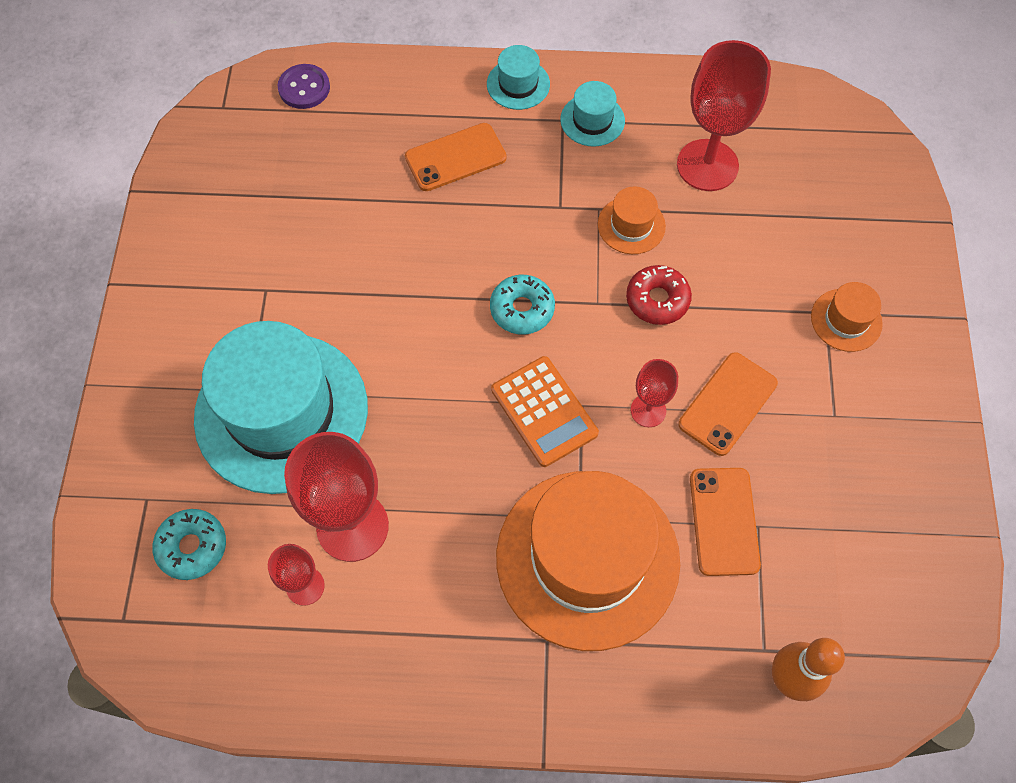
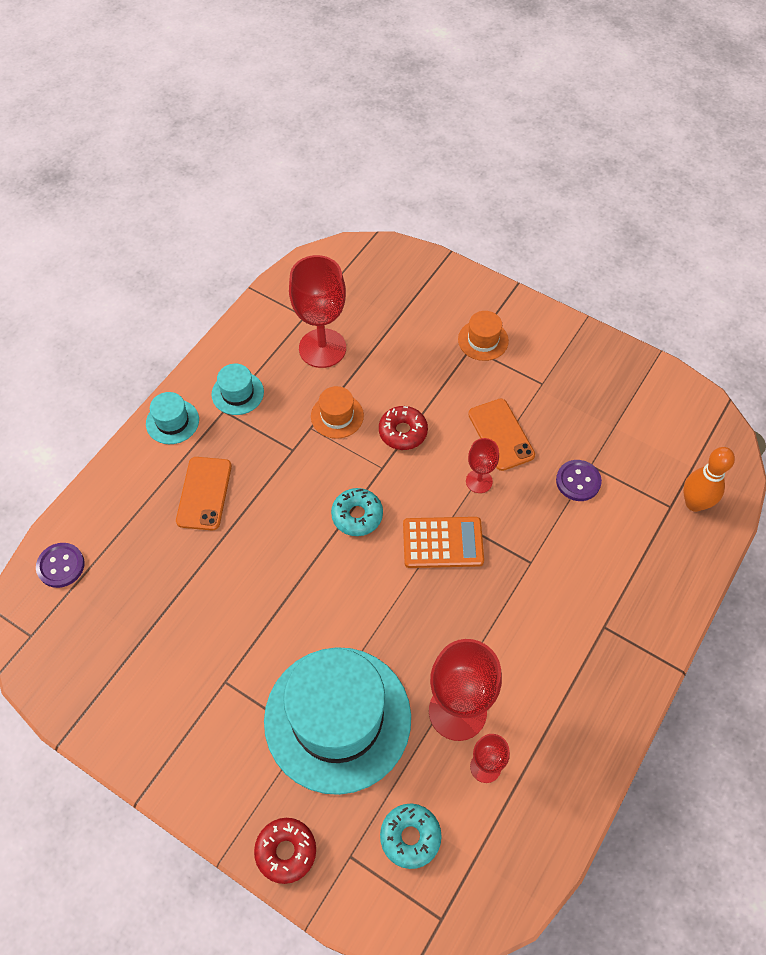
camera: 60 degrees left, 5 degrees down
(123, 437) = (286, 851): none -> red donut
(587, 558) = (561, 572): orange hat -> none
(724, 521) = (578, 481): orange phone -> purple button

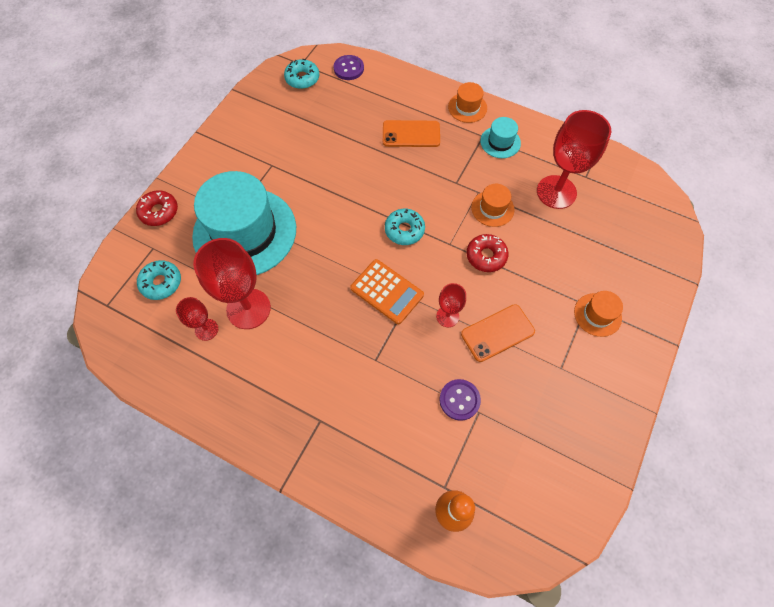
camera: 85 degrees right, 5 degrees up
(63, 634) = (302, 78): none -> turquoise donut
(172, 421) = (467, 107): turquoise hat -> orange hat
(443, 542) = (387, 291): orange calculator -> orange calculator turned 45 degrees counterclockwise

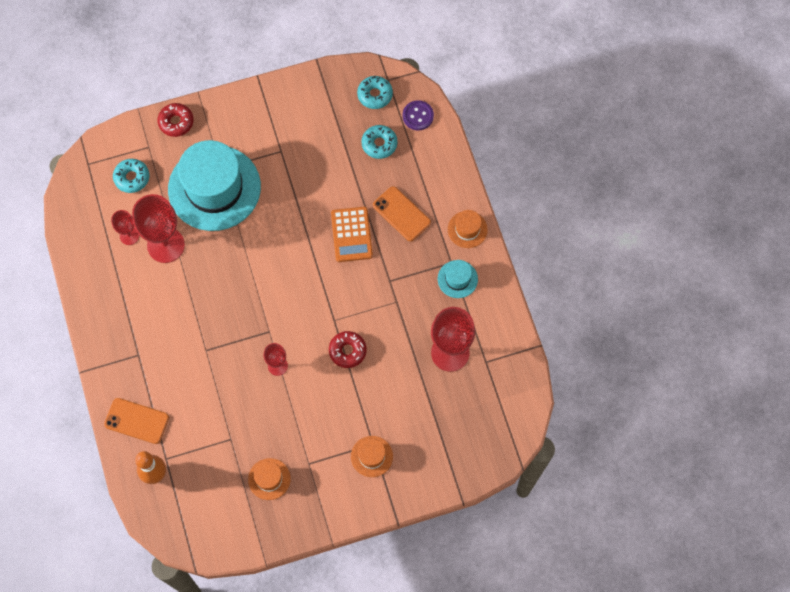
camera: 45 degrees right, 5 degrees up
(387, 291) = (259, 314): orange calculator -> orange calculator (351, 234)
(404, 230) = (316, 282): turquoise donut -> turquoise donut (379, 144)
(459, 400) = (227, 421): purple button -> none
(492, 208) = (391, 323): orange hat -> orange hat (269, 479)
(497, 333) = (296, 405): orange phone -> orange phone (136, 421)

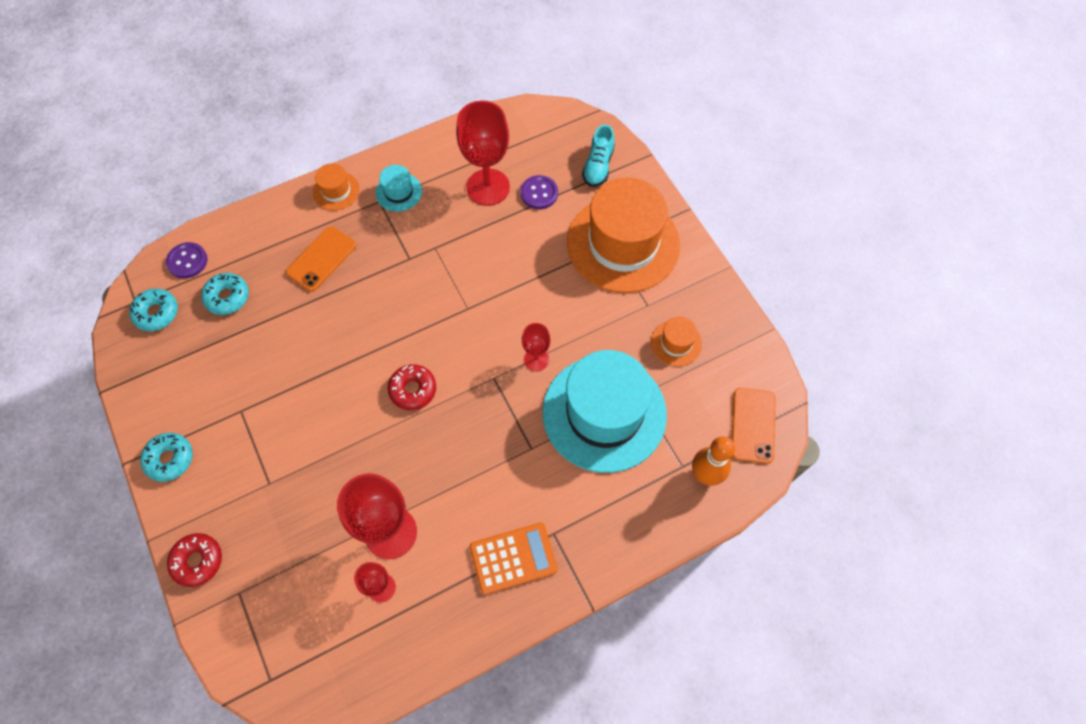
camera: 100 degrees left, 5 degrees down
(132, 178) = (290, 605): turquoise donut -> turquoise donut (169, 459)
(136, 421) = (643, 514): orange phone -> orange phone (753, 425)
(214, 188) = (299, 485): turquoise hat -> turquoise hat (604, 413)
(347, 351) = (504, 287): red donut -> red donut (413, 390)
(351, 234) = (353, 307): orange calculator -> orange calculator (513, 558)
(371, 456) = (623, 243): orange hat -> orange hat, size x2.35
(436, 395) = (539, 193): none -> purple button
(457, 451) = (598, 166): none -> turquoise shoe

